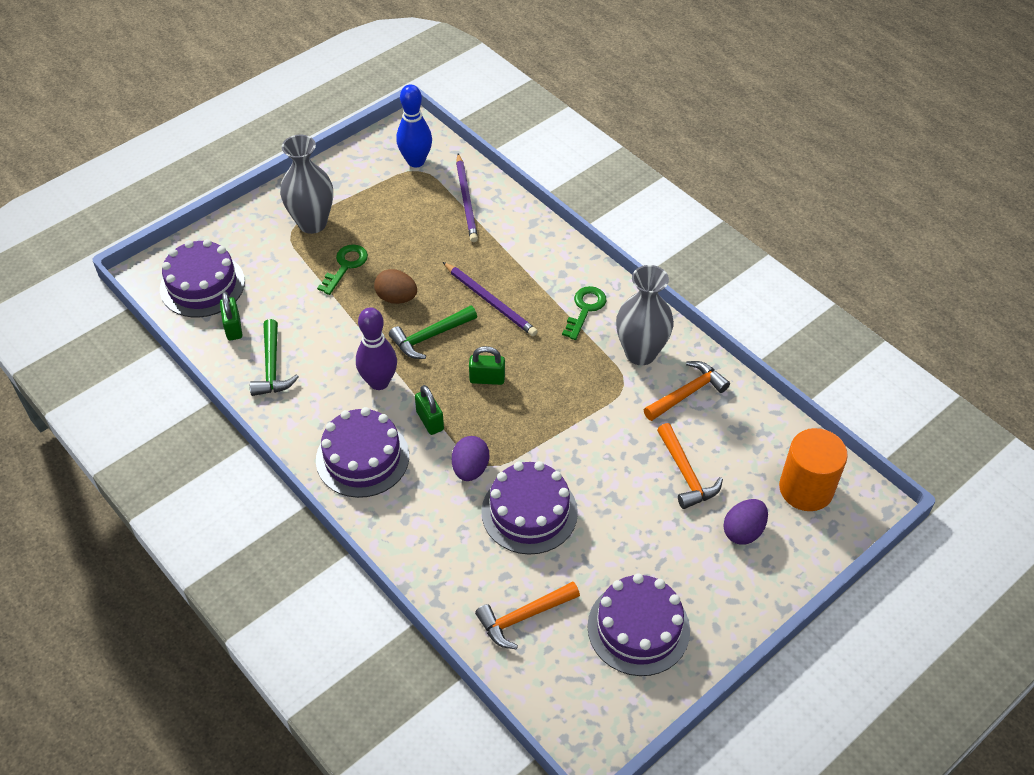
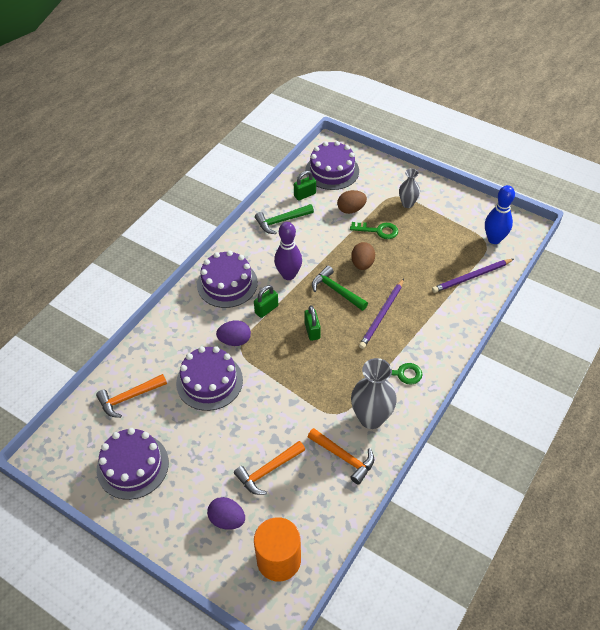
camera: 75 degrees right, 0 degrees up
(291, 284) = (351, 209): none -> brown egg
(312, 223) = (407, 204): grey vase -> grey vase, size x0.58
(523, 617) = (129, 397): orange hammer -> orange hammer turned 75 degrees counterclockwise

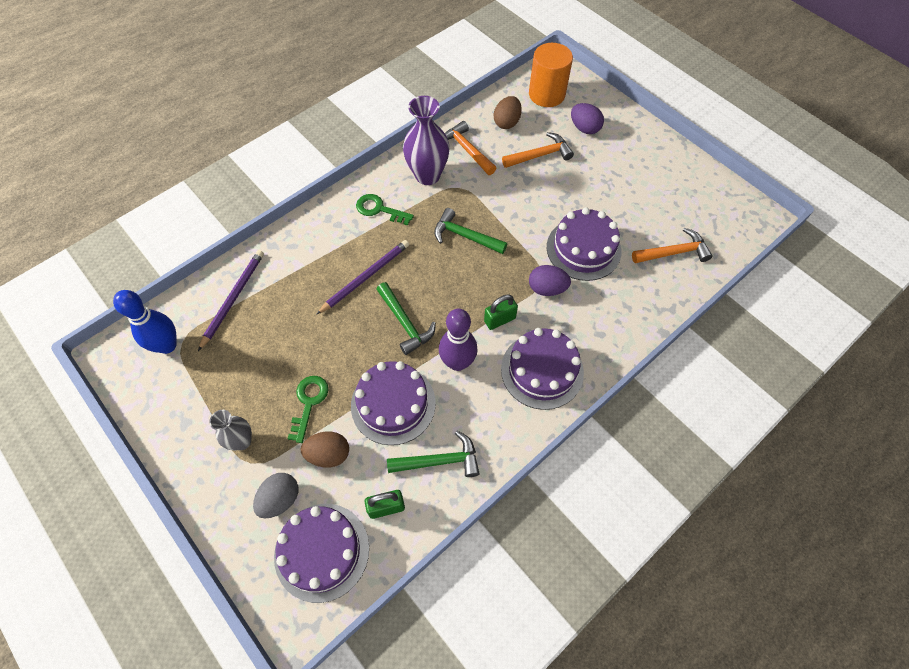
camera: 165 degrees left, 10 degrees up
(132, 466) = (669, 187): purple cake -> purple cake (393, 404)
(312, 331) = (453, 278): green padlock -> none
(315, 368) = (465, 236): none -> green hammer
(362, 264) = (356, 353): brown egg -> brown egg (507, 122)
(367, 185) = (280, 499): none -> grey egg
(371, 418) = (427, 175): grey vase -> purple vase
(378, 231) = (309, 402): green key -> green key turned 75 degrees clockwise
(471, 277) = (233, 298): purple pencil -> purple pencil turned 60 degrees counterclockwise

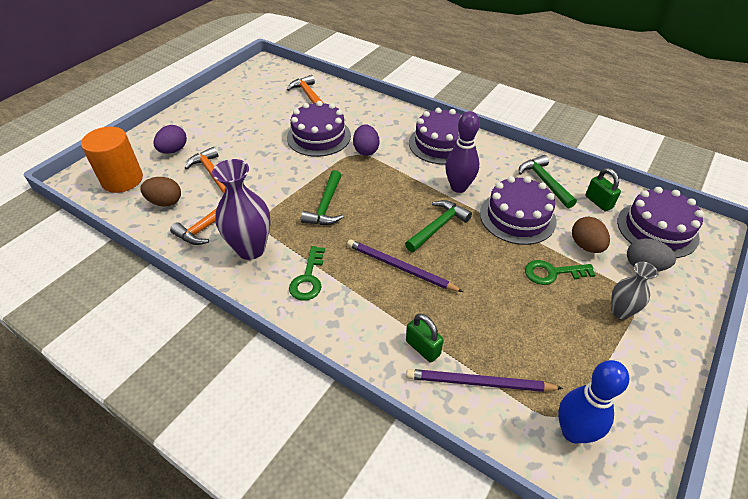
camera: 105 degrees left, 15 degrees down
(499, 320) = (407, 171): green padlock -> green padlock (423, 348)

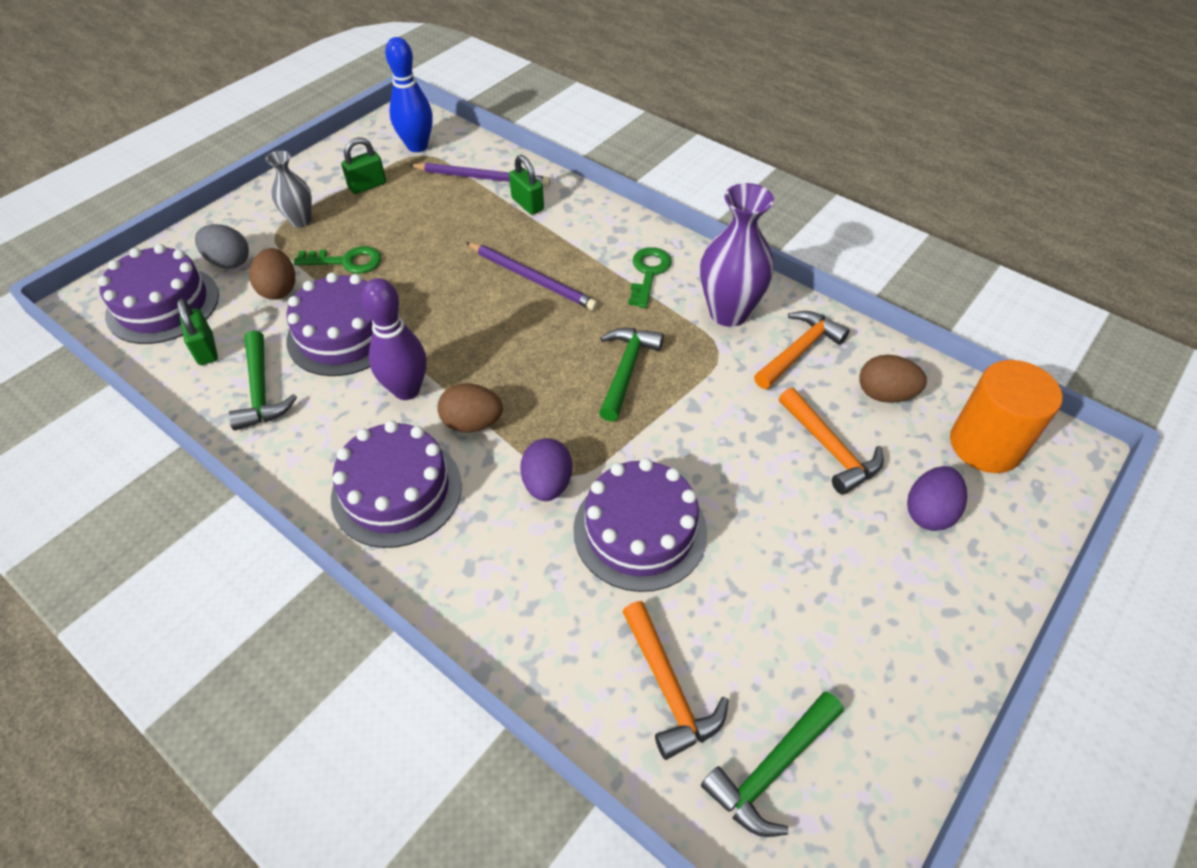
camera: 175 degrees left, 5 degrees up
(413, 173) = (472, 423): none -> brown egg
(438, 227) = (465, 327): green hammer -> green hammer (772, 768)
(589, 361) = (367, 186): none -> green padlock

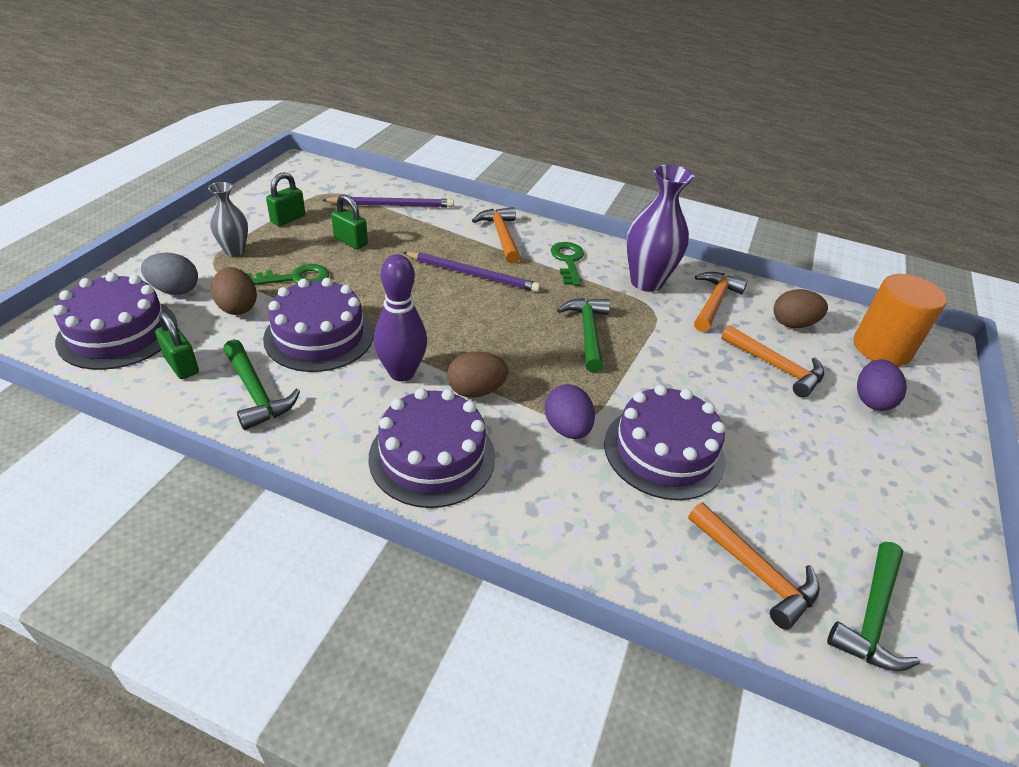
camera: 20 degrees left, 10 degrees down
(417, 146) = (321, 187): blue bowling pin -> none
(527, 204) = (441, 221): green padlock -> green padlock (350, 241)
(586, 230) = (501, 236): none -> orange hammer

